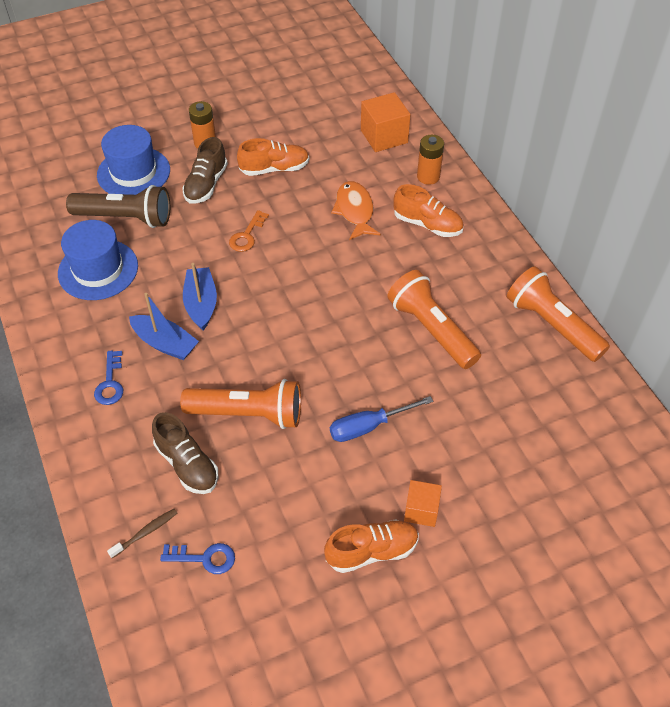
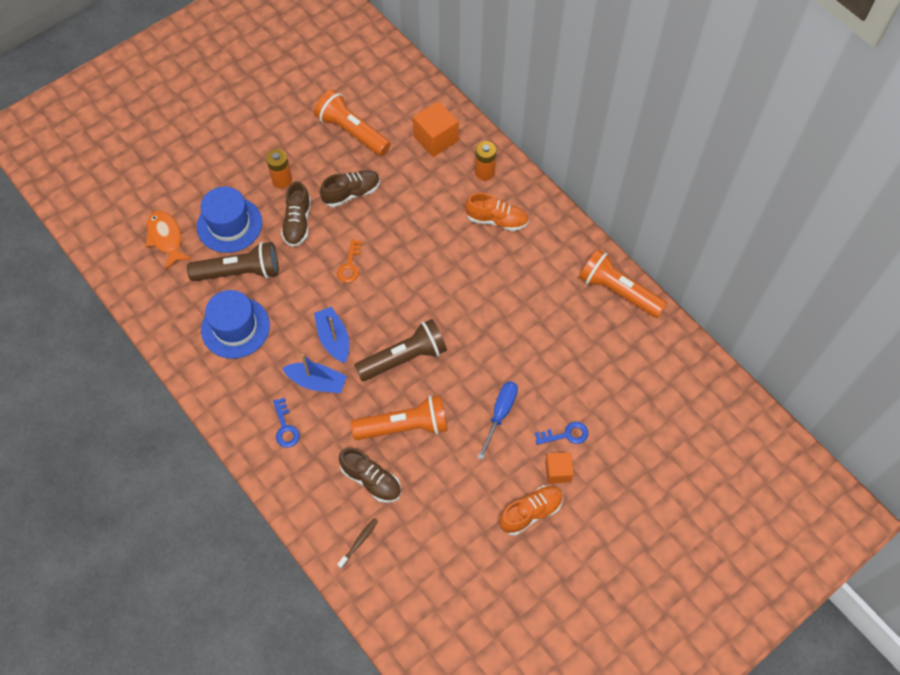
camera: 15 degrees left, 10 degrees up
(204, 558) = (410, 550): blue key -> blue key (566, 435)
(274, 169) = (351, 193): orange shoe -> brown shoe
(274, 341) = (404, 358): none -> brown flashlight
(355, 211) = (433, 220): orange fish -> orange fish (166, 238)
(368, 426) = (500, 414): blue screwdriver -> blue screwdriver turned 150 degrees clockwise
(431, 329) = (526, 318): orange flashlight -> orange flashlight (352, 131)

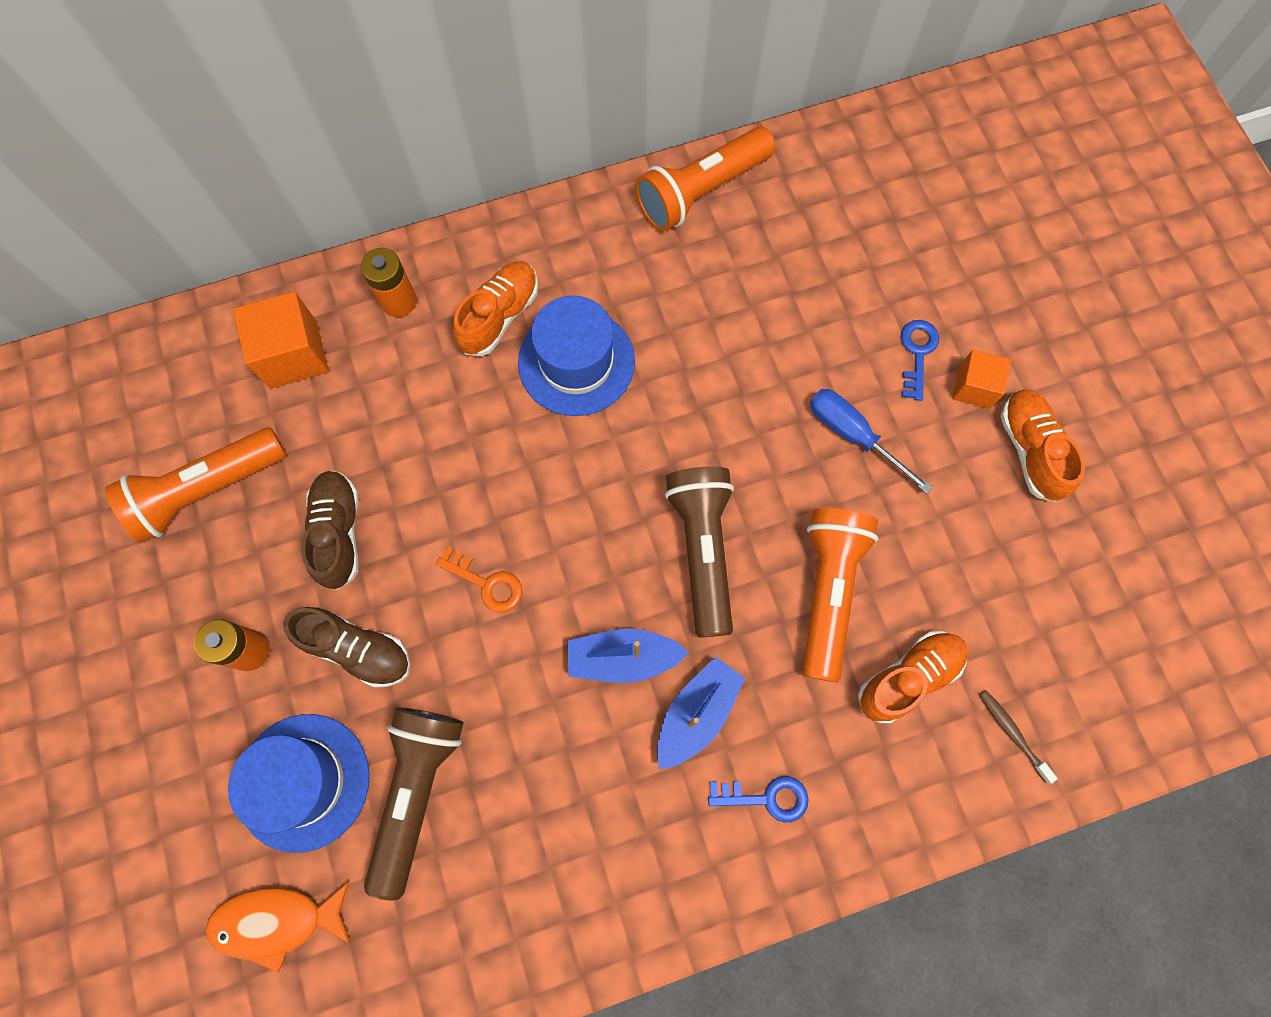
camera: 70 degrees left, 10 degrees up
(235, 327) = (532, 833): blue hat -> blue hat (576, 362)
(371, 480) = (908, 678): brown shoe -> orange shoe

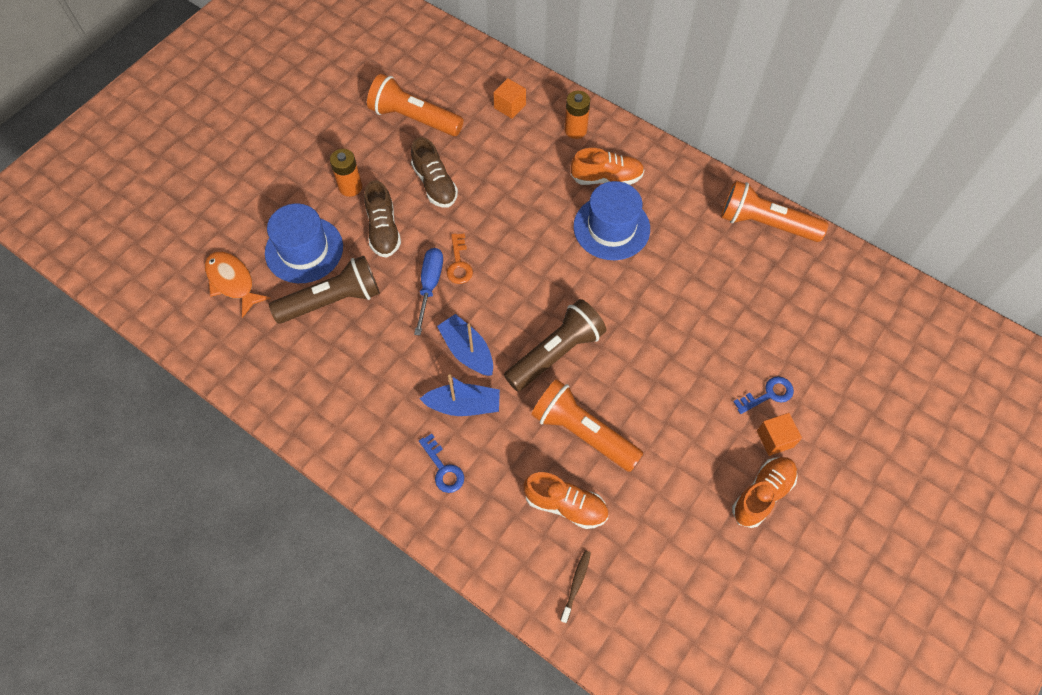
camera: 55 degrees right, 10 degrees down
(293, 354) = (510, 106): orange cube -> orange cube, size x0.63
(338, 533) = (435, 184): brown shoe -> brown shoe turned 105 degrees clockwise
(828, 592) = (583, 432): orange flashlight -> orange flashlight turned 120 degrees counterclockwise
(853, 435) = (687, 389): blue screwdriver -> blue screwdriver (430, 286)

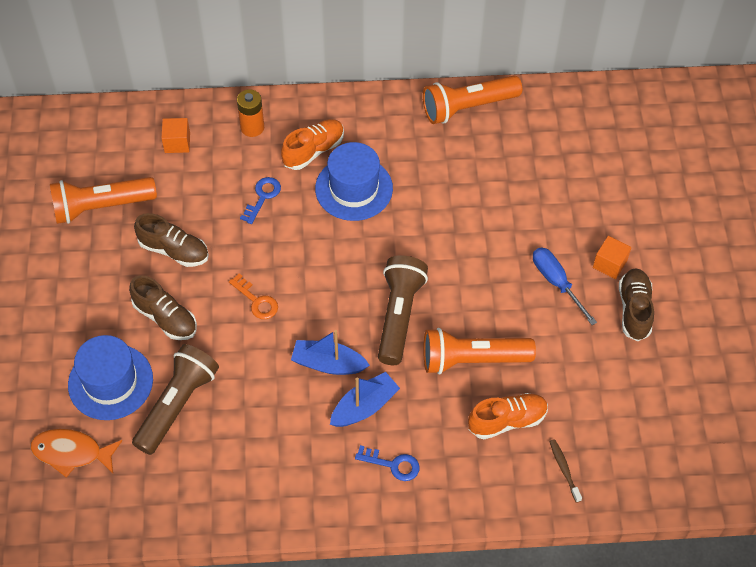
camera: 40 degrees left, 5 degrees down
(350, 187) = (100, 302): orange battery -> none
(430, 286) = (249, 335): blue screwdriver -> blue screwdriver (556, 282)
(762, 494) = (634, 310): orange shoe -> brown shoe
(768, 394) = (578, 235): blue key -> blue key (262, 197)

